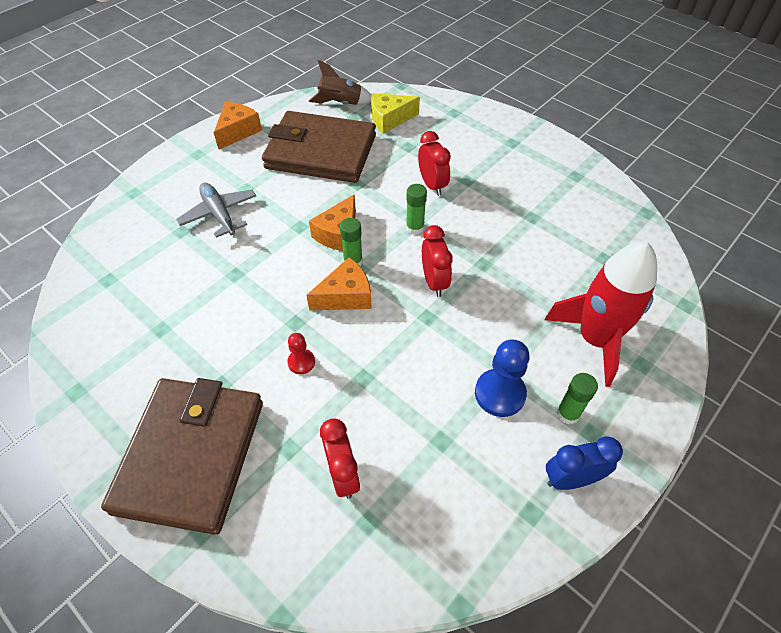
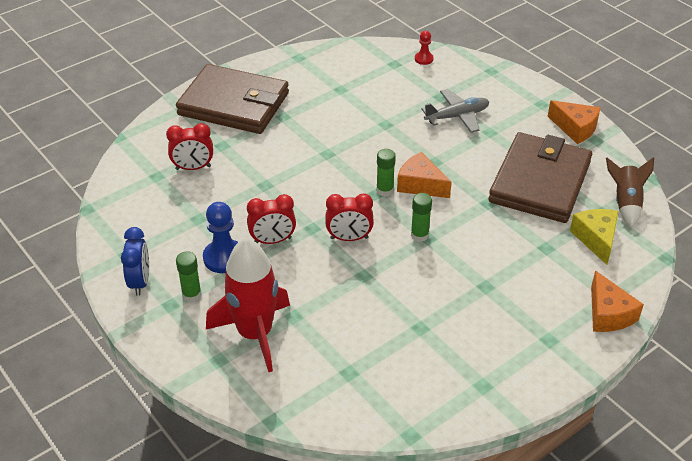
camera: 100 degrees right, 10 degrees down
(301, 362) = (289, 154): red pawn -> red pawn (424, 59)
(346, 296) = (347, 182): orange cheese -> orange cheese (608, 314)
(432, 185) = (480, 257): red clock -> red clock (272, 240)

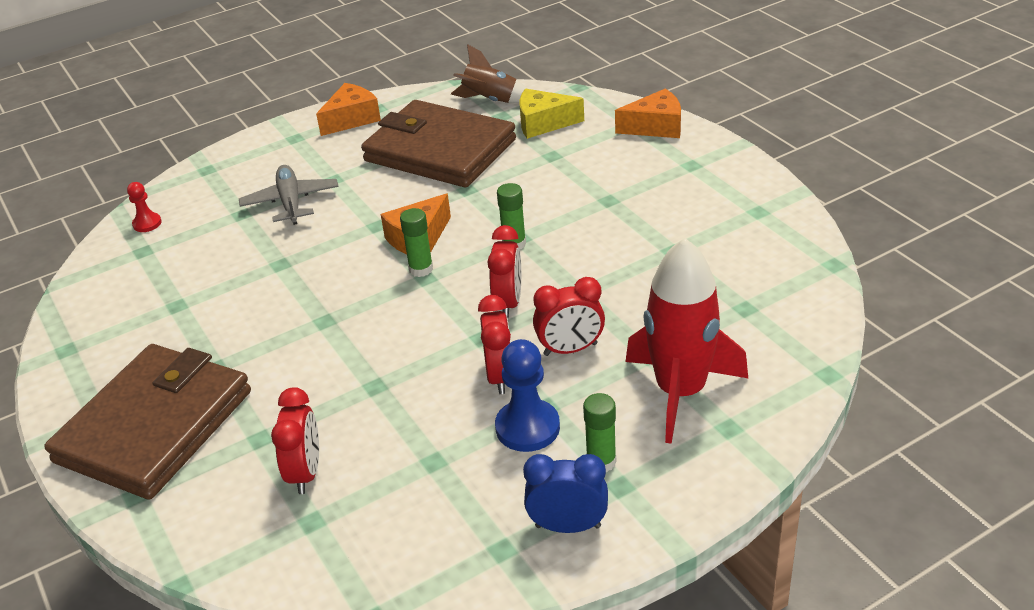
camera: 80 degrees left, 5 degrees down
(300, 274) = (570, 349): none -> red clock

